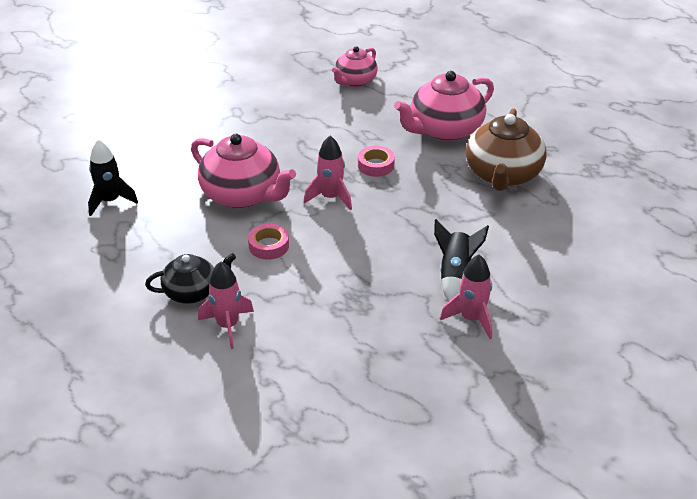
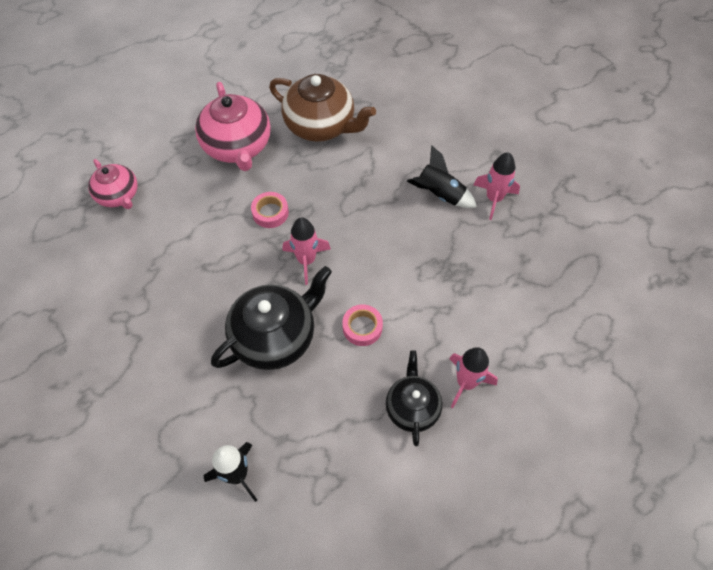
camera: 75 degrees left, 20 degrees up
(242, 195) = (275, 337): pink teapot -> black teapot

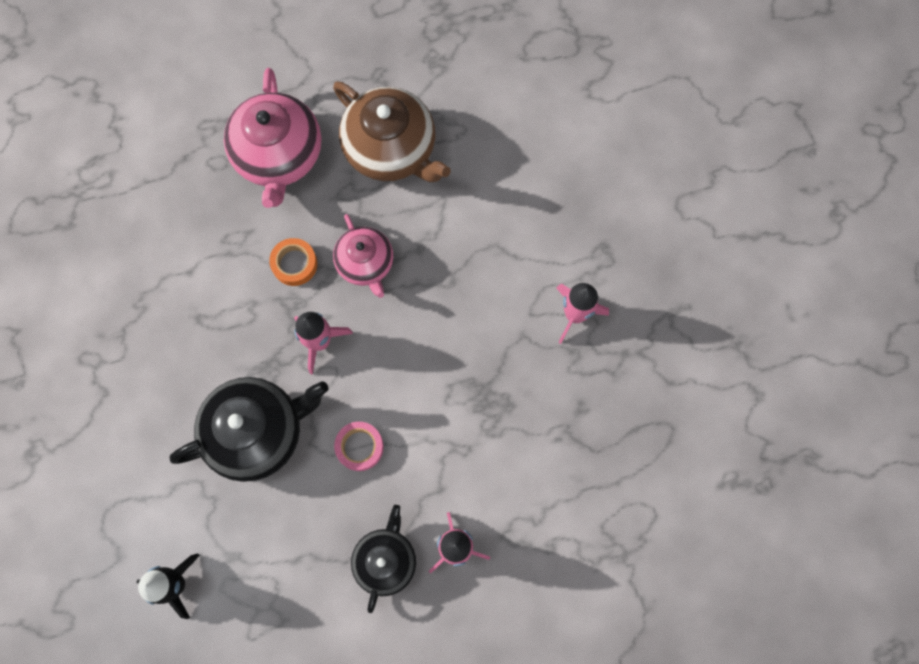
camera: 15 degrees right, 15 degrees up
(118, 195) = (119, 192): pink teapot -> pink teapot (365, 263)
(270, 213) = (294, 264): pink tape -> orange tape
(439, 195) = (509, 291): black rocket -> none

